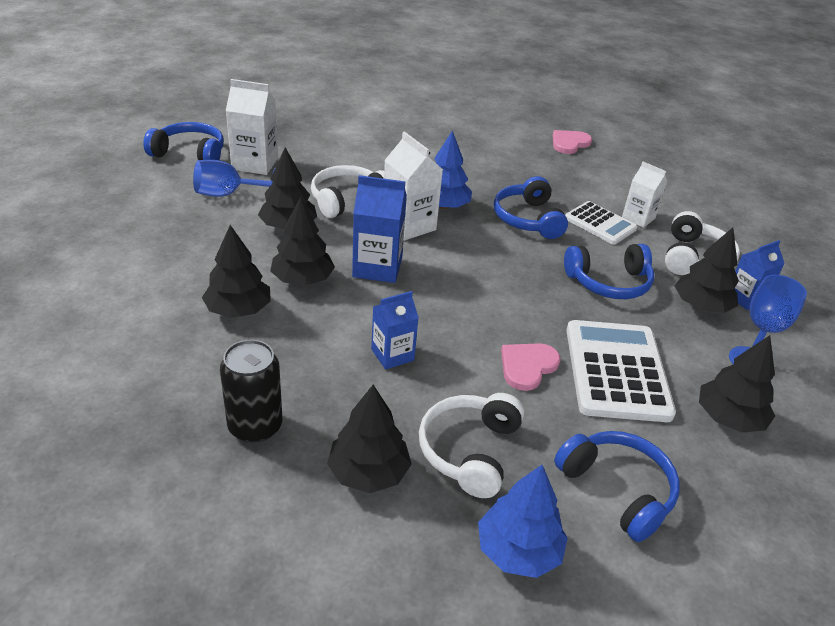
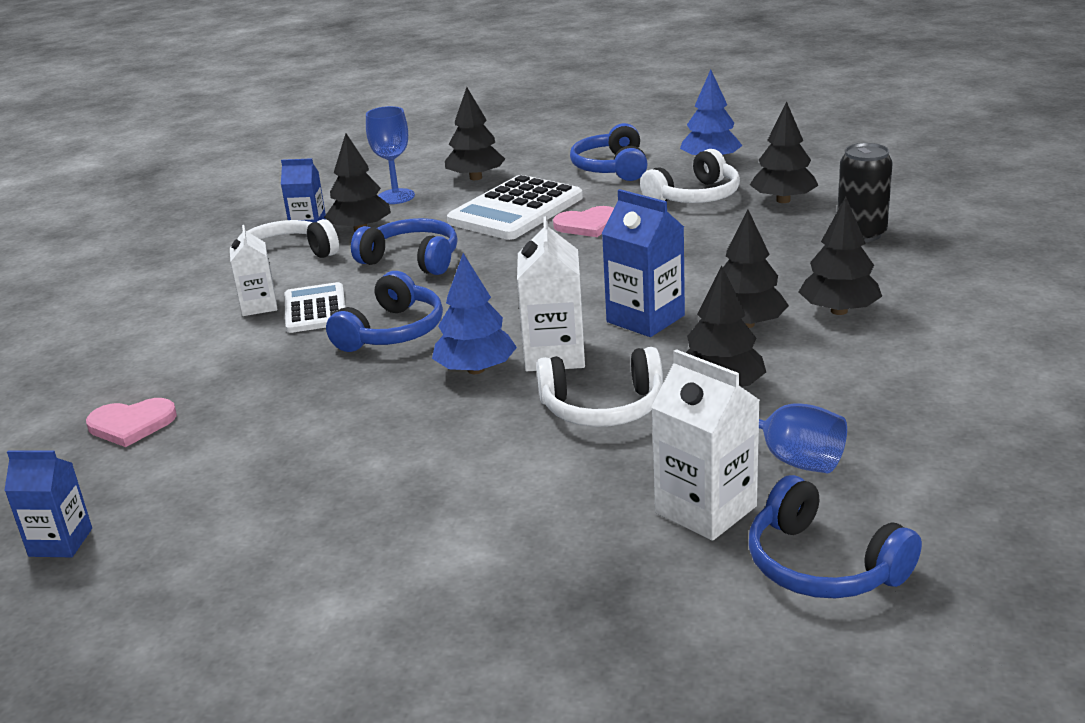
camera: 140 degrees left, 10 degrees down
(392, 355) = (702, 251): blue carton -> blue carton (60, 542)

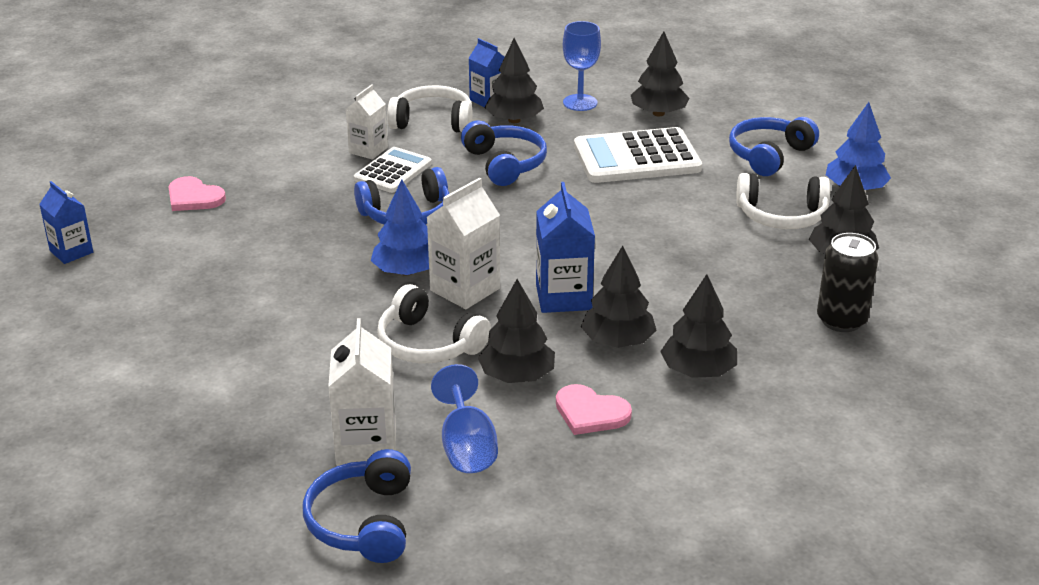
camera: 40 degrees right, 5 degrees up
(587, 225) = (661, 198): pink heart -> pink heart (590, 413)

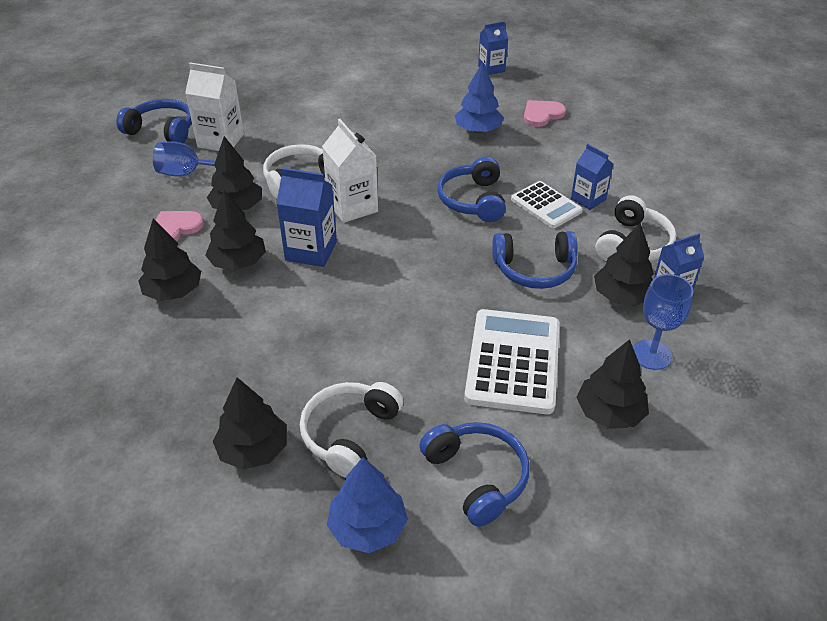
camera: 110 degrees right, 10 degrees up
(368, 150) = (588, 199): white carton -> blue carton
(406, 271) = (392, 186): blue tree -> blue tree (478, 130)
(841, 320) = (164, 403): black can -> none

